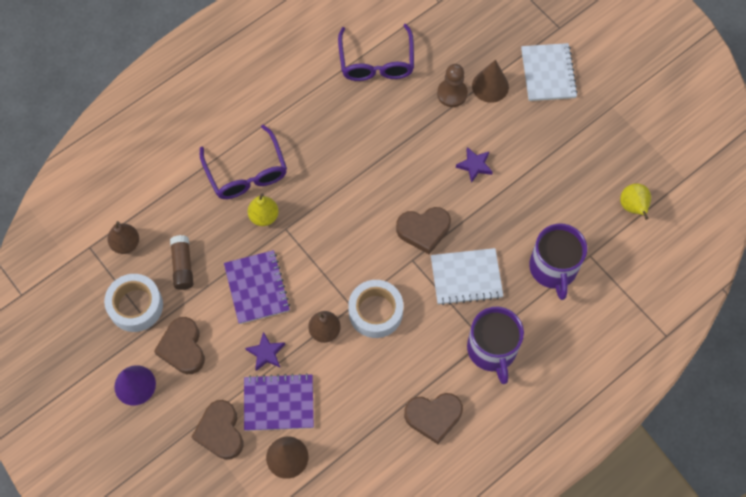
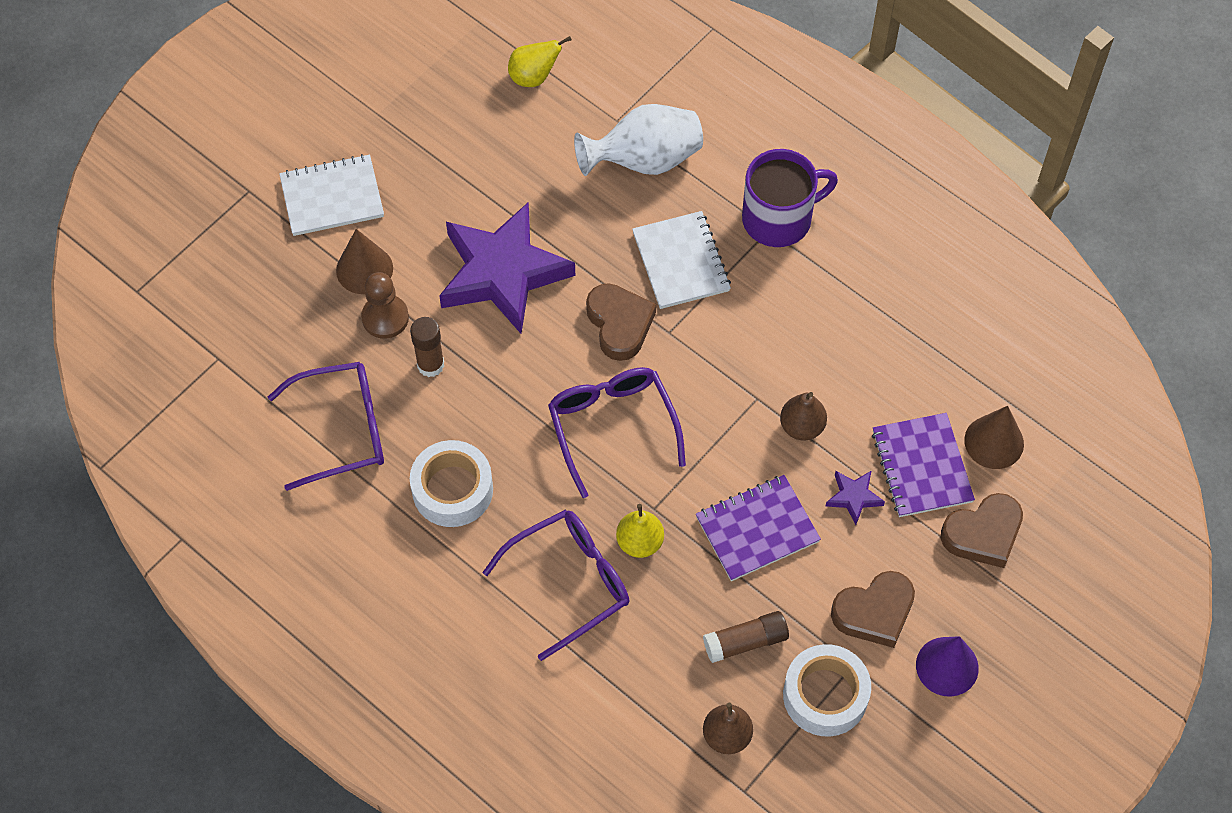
camera: 100 degrees left, 5 degrees down
(348, 214) = (612, 427): none -> purple glasses
(375, 312) = (758, 366): white tape -> white tape (452, 490)
(413, 115) = (430, 365): none -> brown glue stick
(433, 417) = (890, 275): brown heart -> none
(474, 165) = (503, 273): purple star -> purple star, size x2.50
(553, 268) = (644, 160): purple mug -> white vase

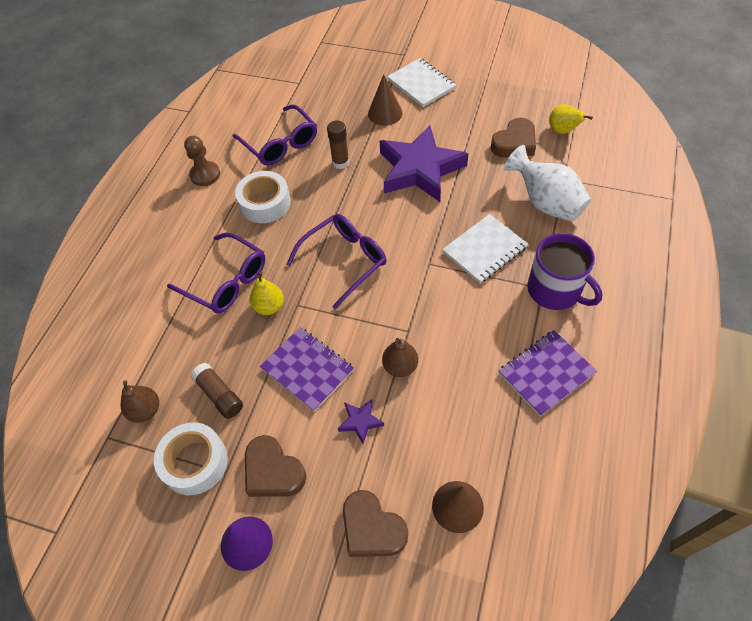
camera: 70 degrees right, 5 degrees down
(385, 318) = (359, 133): brown pawn -> brown pawn (205, 175)
(619, 324) = (419, 236): brown heart -> brown heart (514, 143)
(921, 466) = (408, 459): purple notebook -> purple notebook (546, 373)

